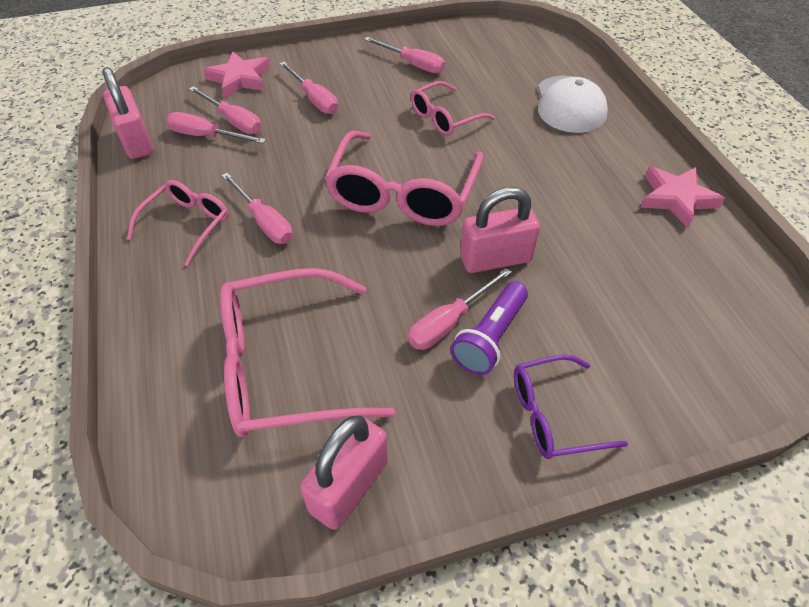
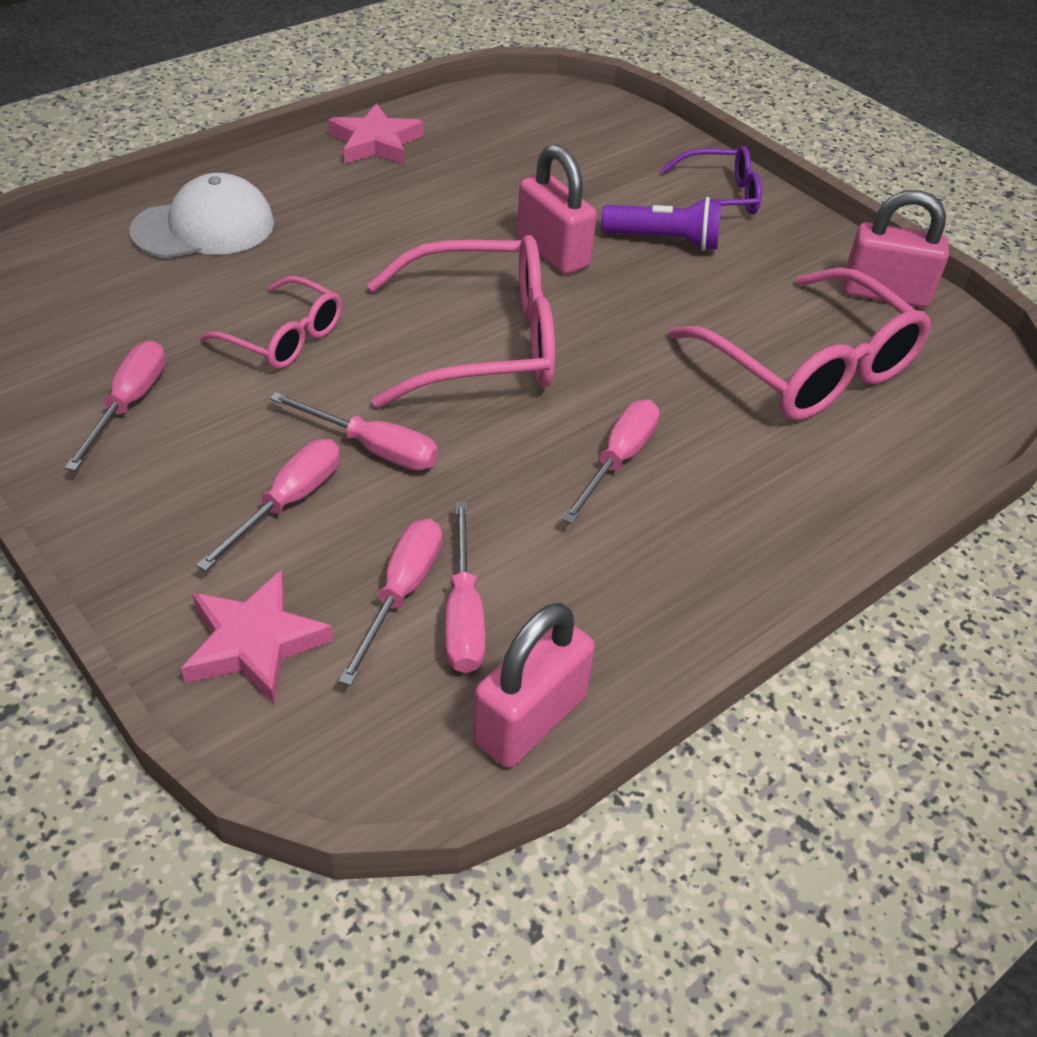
camera: 115 degrees left, 5 degrees down
(187, 224) = (677, 542): pink glasses -> none
(449, 322) = (665, 269): pink screwdriver -> pink screwdriver (373, 448)
(553, 415) = (720, 197): purple glasses -> purple glasses turned 60 degrees counterclockwise

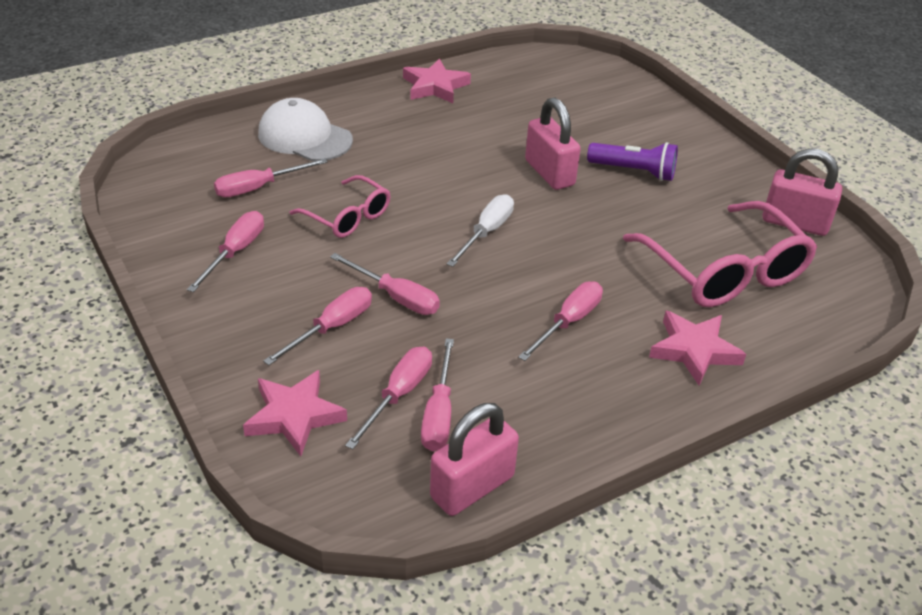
camera: 10 degrees right, 5 degrees down
(149, 306) = (259, 187): none -> pink screwdriver
(204, 227) = (304, 137): white cap -> white cap turned 135 degrees counterclockwise
(483, 343) = (486, 232): pink glasses -> white screwdriver
(720, 197) = (682, 143): purple glasses -> none
(793, 482) = (694, 350): none -> pink star

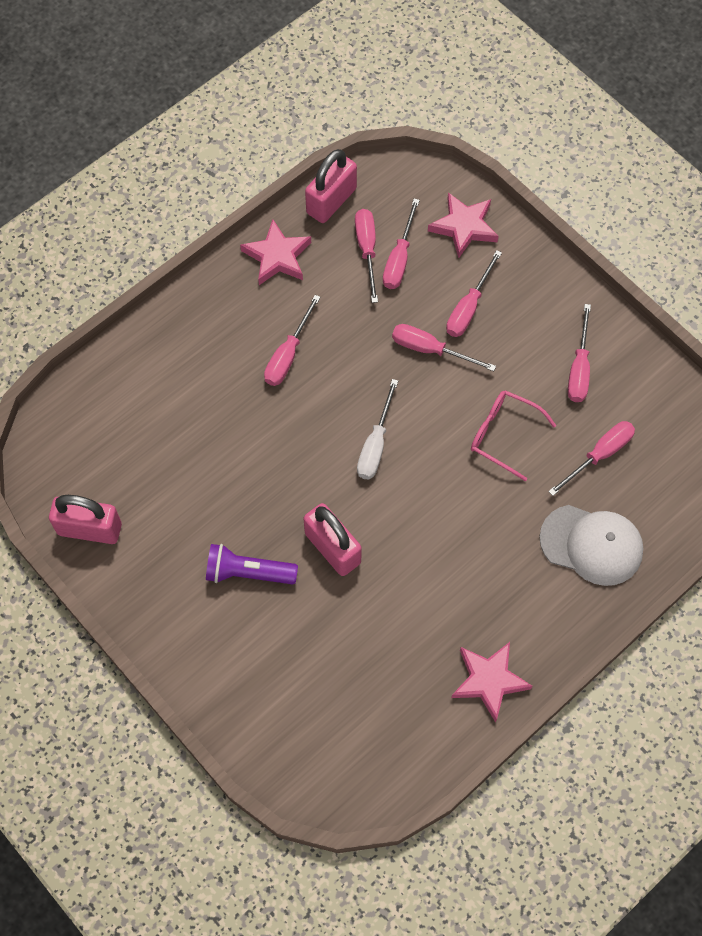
camera: 170 degrees right, 25 degrees up
(694, 350) = (187, 348): pink star -> pink star (277, 256)
(724, 271) = (160, 445): pink glasses -> none

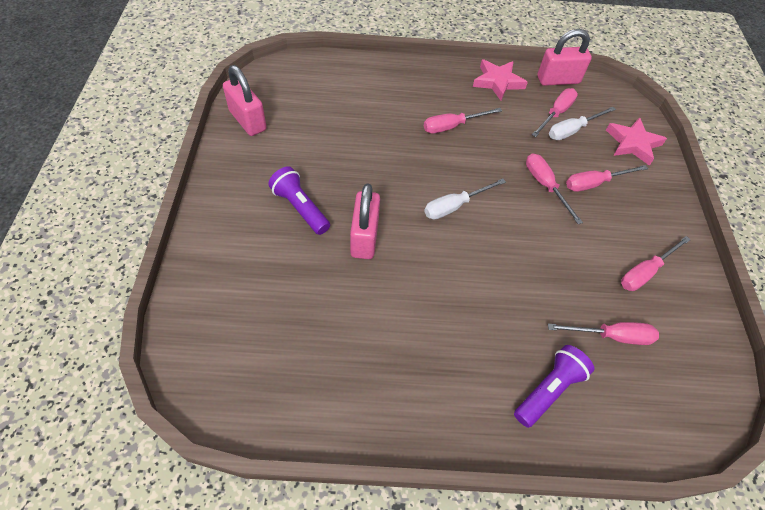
camera: 40 degrees right, 10 degrees down
(399, 259) = (572, 130): pink screwdriver -> white screwdriver
(489, 680) = (375, 411): pink star -> none
(503, 435) = (548, 267): pink glasses -> none
(591, 545) = (548, 390): white cap -> purple flashlight

